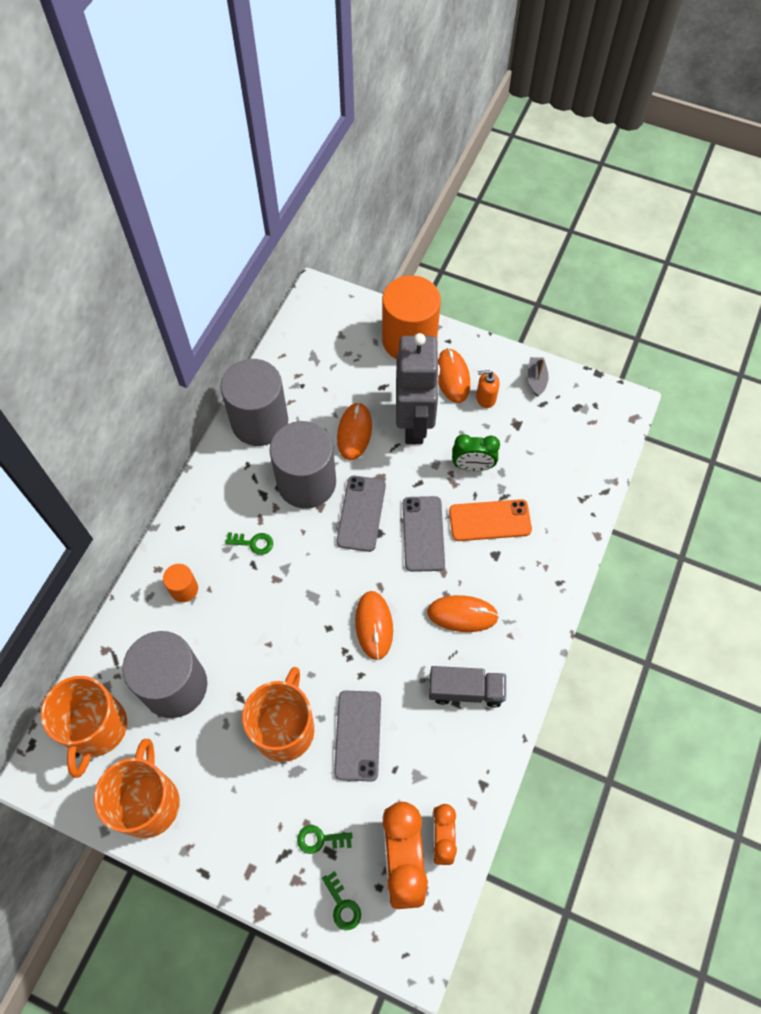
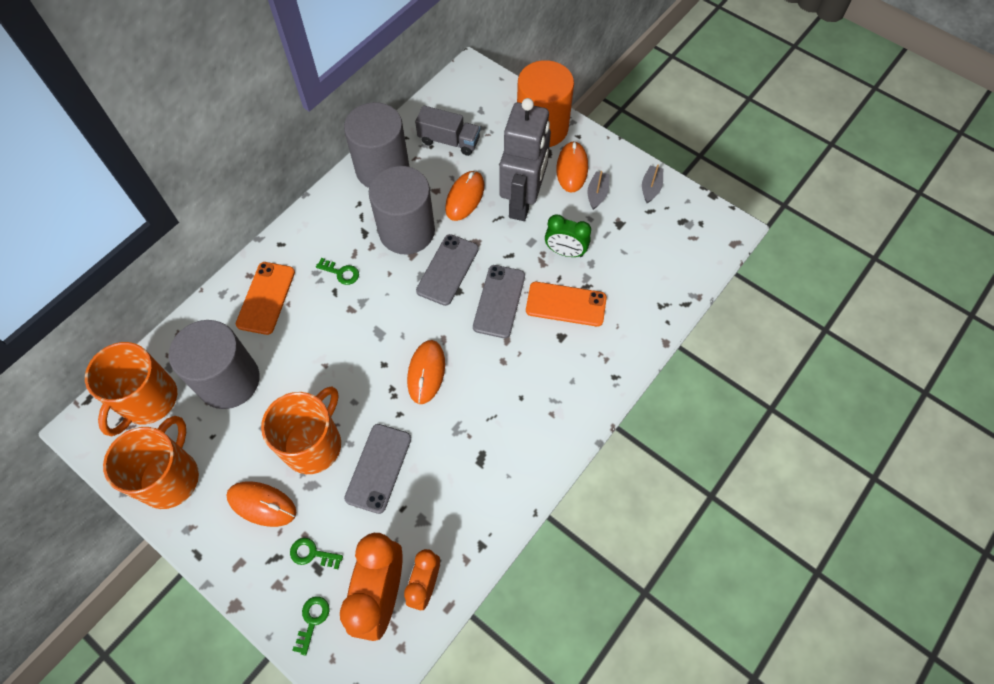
camera: 15 degrees right, 0 degrees up
(184, 589) = (266, 298): orange cylinder -> orange phone
(342, 905) = (312, 620): green key -> green key turned 150 degrees counterclockwise
(462, 614) = (512, 383): orange mouse -> orange mouse (262, 504)
(465, 690) = (493, 453): grey truck -> grey truck (449, 141)
(485, 398) = (597, 194): orange soap dispenser -> grey boat

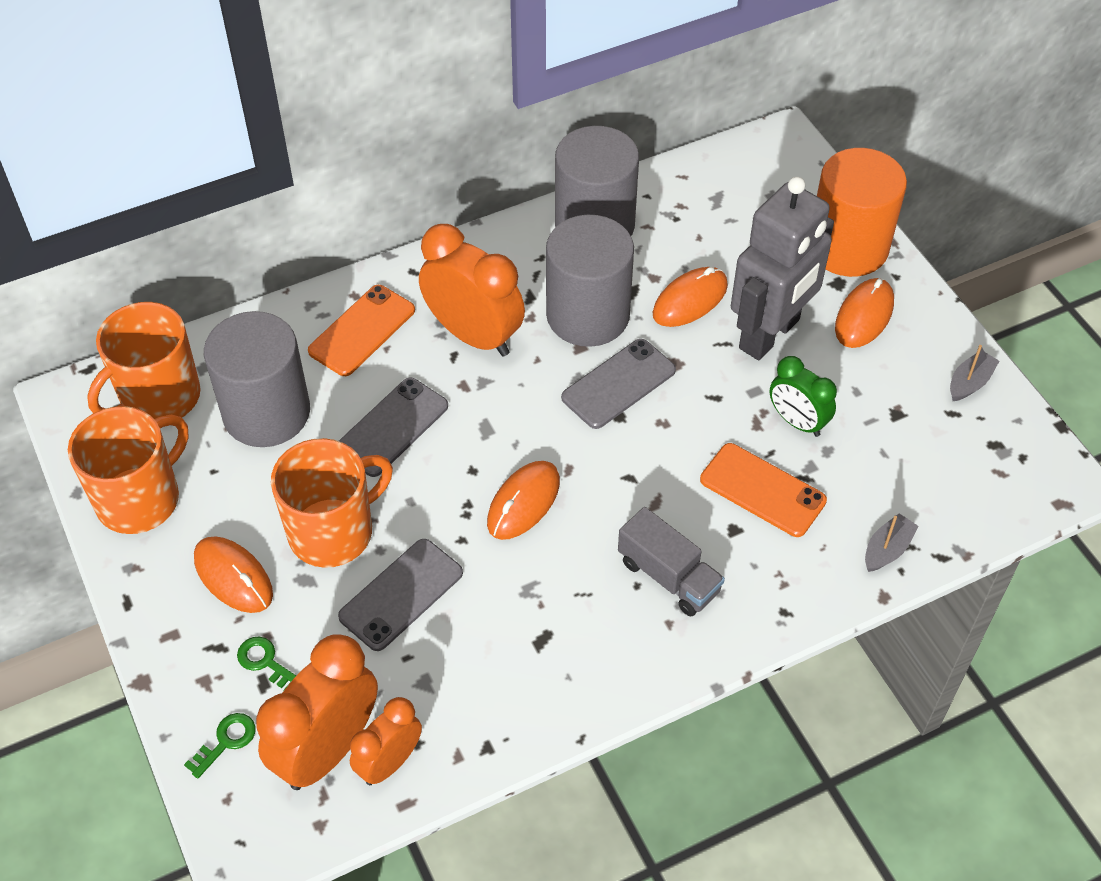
camera: 25 degrees right, 10 degrees down
(341, 273) = (474, 335): green key -> orange clock
(449, 141) = (705, 220): grey truck -> grey truck (668, 576)
(499, 301) = (669, 451): grey phone -> grey phone (392, 427)
(597, 194) = (884, 362): grey boat -> grey boat (887, 549)

